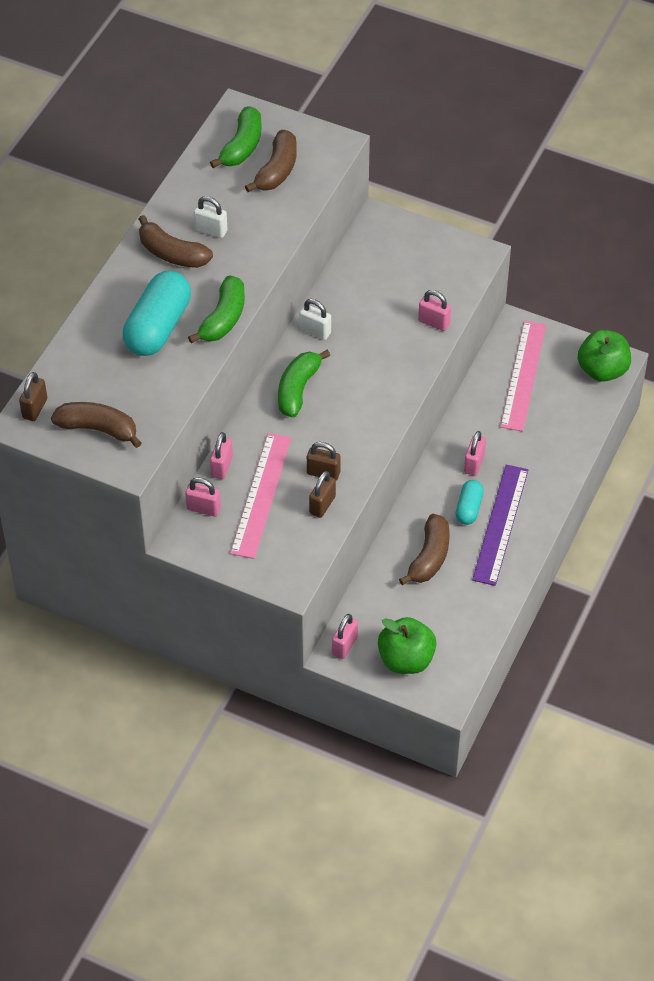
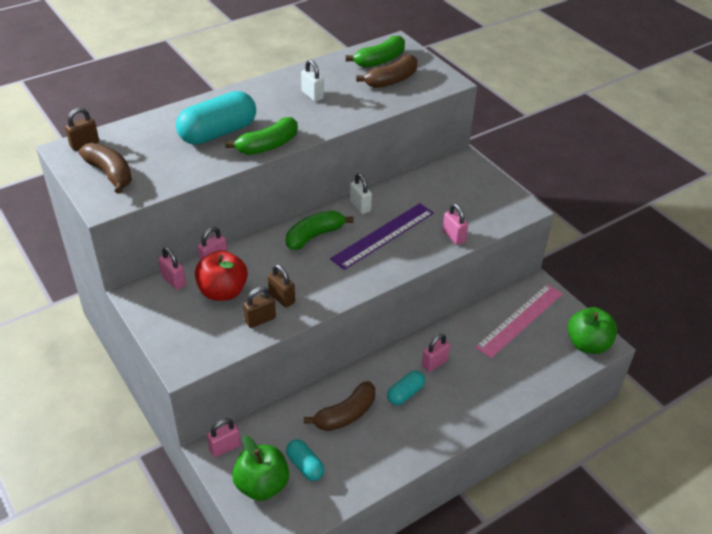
camera: 30 degrees right, 10 degrees down
(172, 253) = (272, 97): brown banana -> none
(261, 495) = (223, 292): pink ruler -> red apple
(430, 623) = (305, 466): none -> turquoise capsule
(500, 524) = (421, 418): purple ruler -> purple ruler (383, 235)

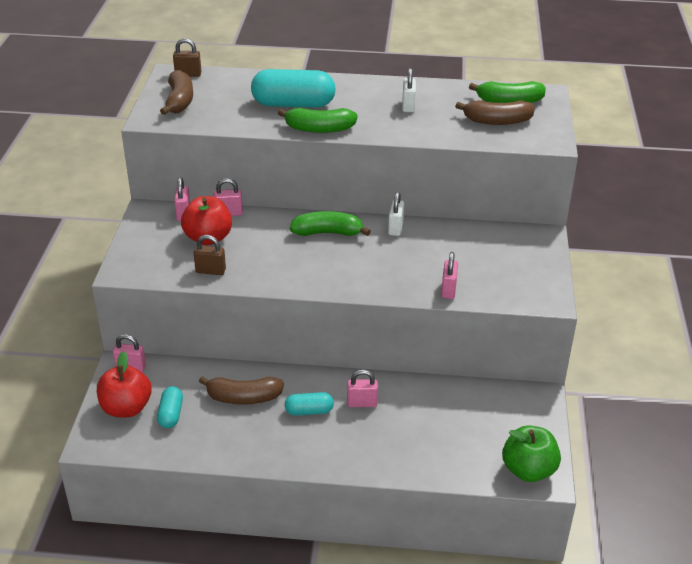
camera: 40 degrees right, 5 degrees down
(262, 485) = (126, 408): green apple -> red apple
(281, 298) = (245, 264): brown padlock -> none
(383, 235) = (386, 259): purple ruler -> none
(520, 320) = (485, 414): pink ruler -> none

